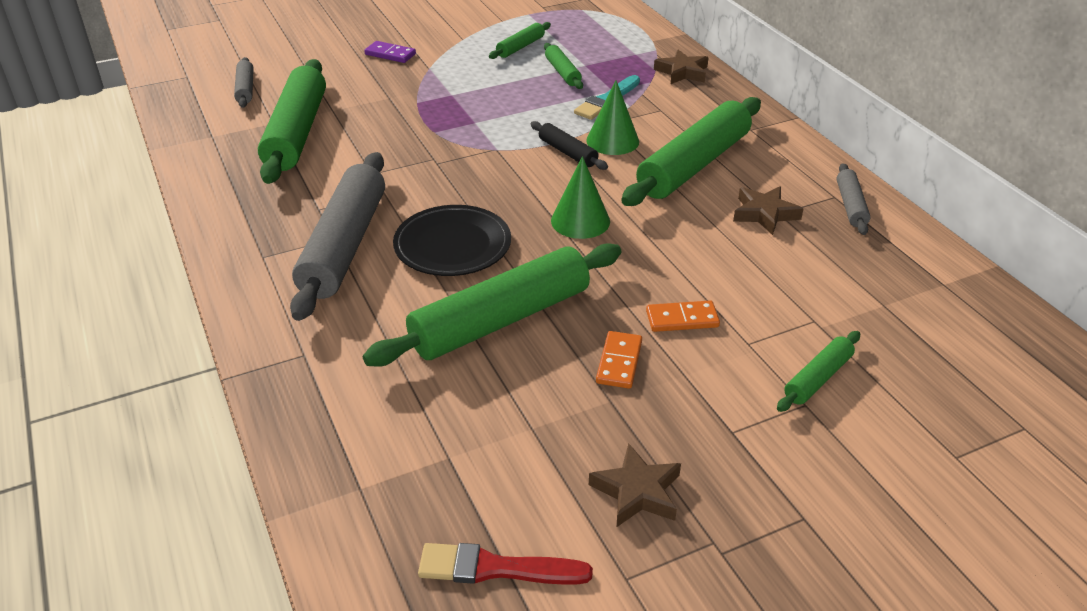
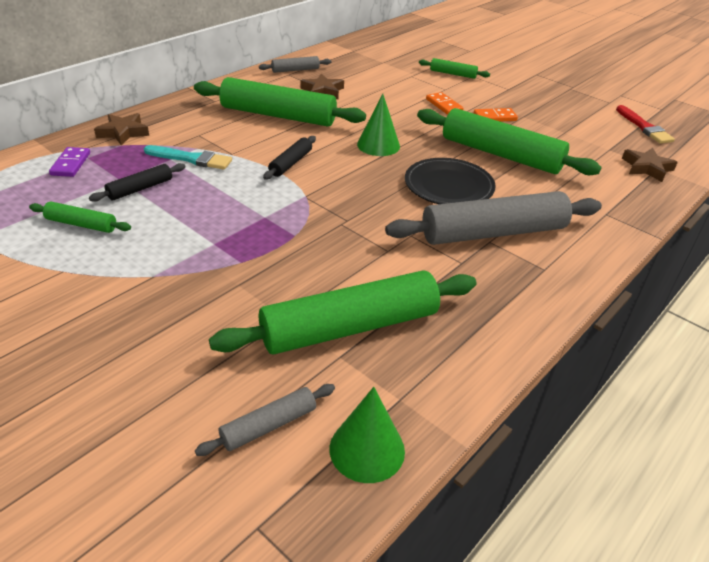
camera: 115 degrees left, 0 degrees up
(390, 54) = (121, 319): purple domino -> purple domino (71, 164)
(562, 72) = (140, 189): green rolling pin -> black rolling pin
(612, 141) = (261, 148): green cone -> green cone (367, 449)
(637, 492) = (567, 104): brown star -> brown star (647, 168)

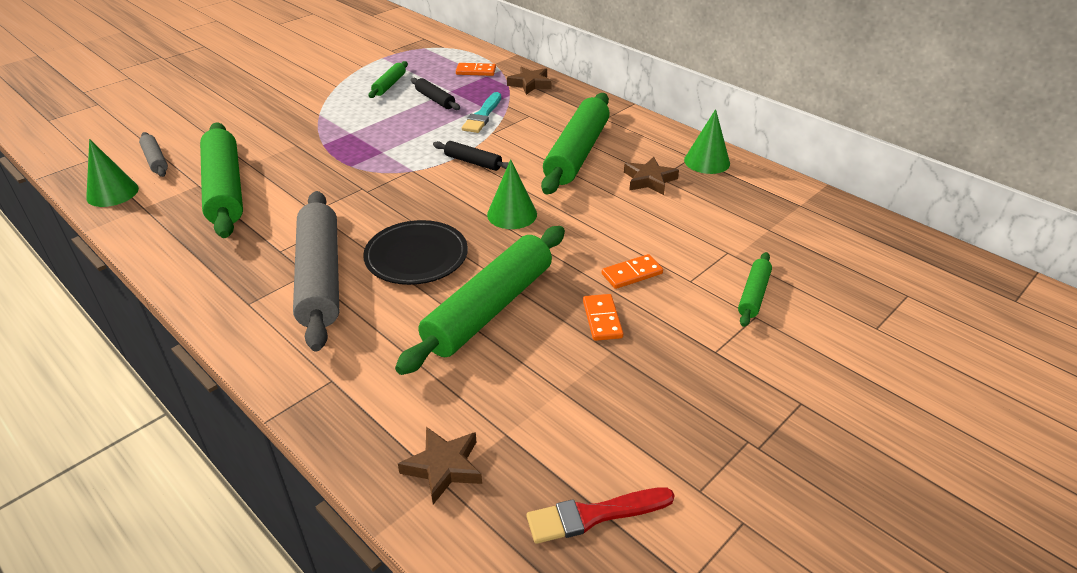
camera: 95 degrees right, 0 degrees up
(71, 164) = (476, 71): purple domino -> orange domino
(295, 70) = (707, 161): grey rolling pin -> green cone

